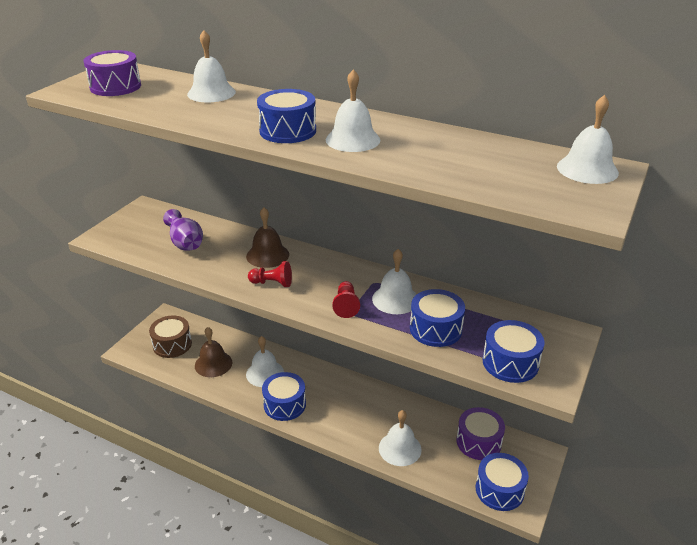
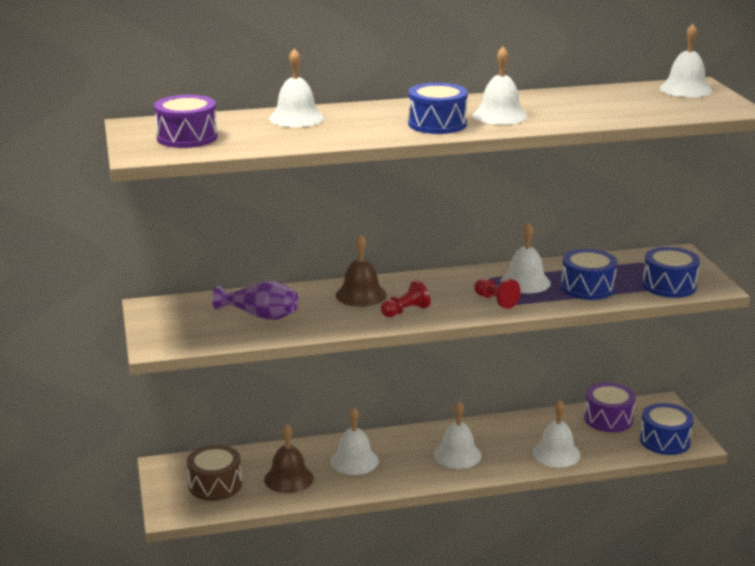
camera: 40 degrees left, 10 degrees down
(284, 404) = (412, 473): blue drum -> none
(332, 407) = (457, 455): none -> white bell

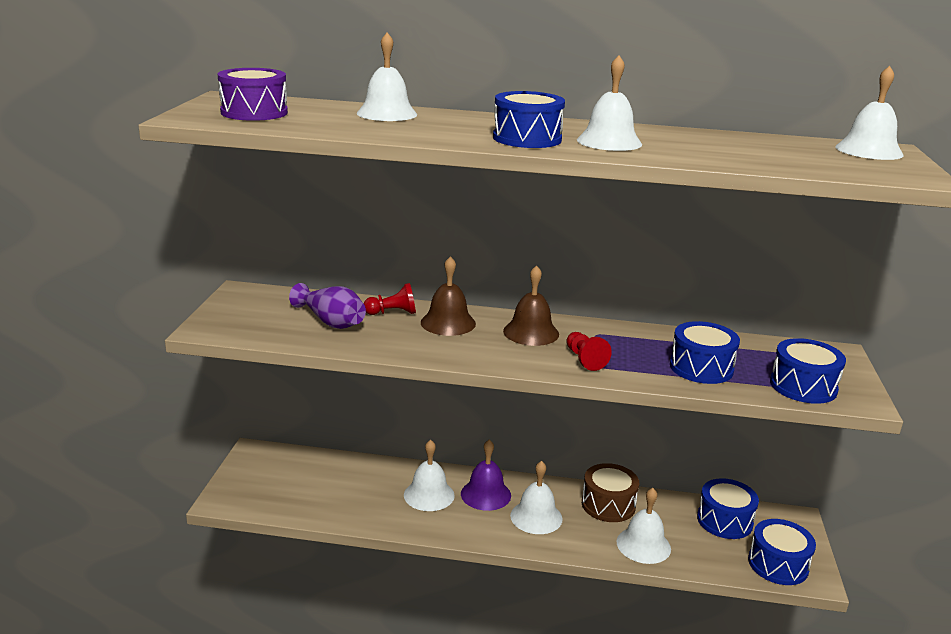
camera: 20 degrees right, 0 degrees up
(215, 485) = (283, 483): brown drum -> brown drum (608, 505)
(288, 478) = (354, 496): brown bell -> brown bell (531, 332)
(403, 448) = (485, 494): none -> purple bell
(405, 311) = (478, 349): red pawn -> red pawn (392, 313)
(525, 282) = (633, 346): white bell -> none
(608, 419) = (724, 521): purple drum -> blue drum

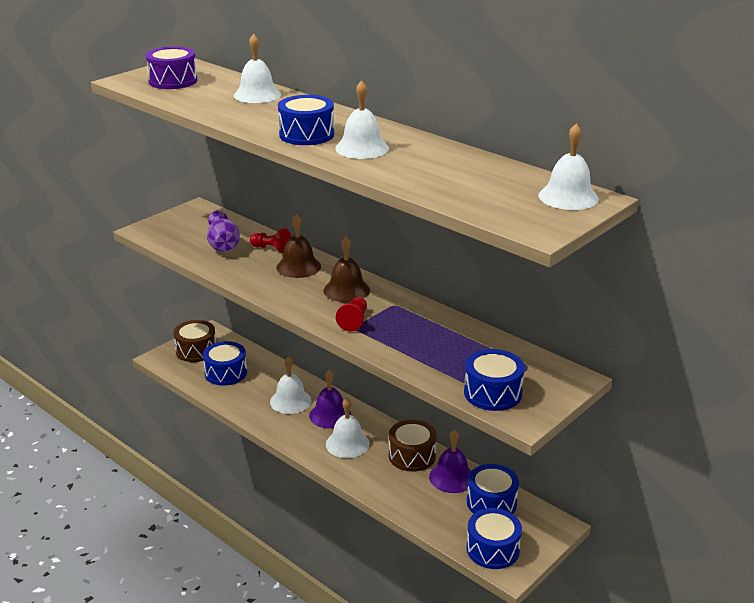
camera: 35 degrees right, 5 degrees up
(259, 477) = (196, 350): none -> brown drum
(643, 545) = (403, 493): white bell -> none
(665, 511) = (452, 477): none -> purple bell
(701, 368) = (433, 354): blue drum -> blue drum (226, 373)

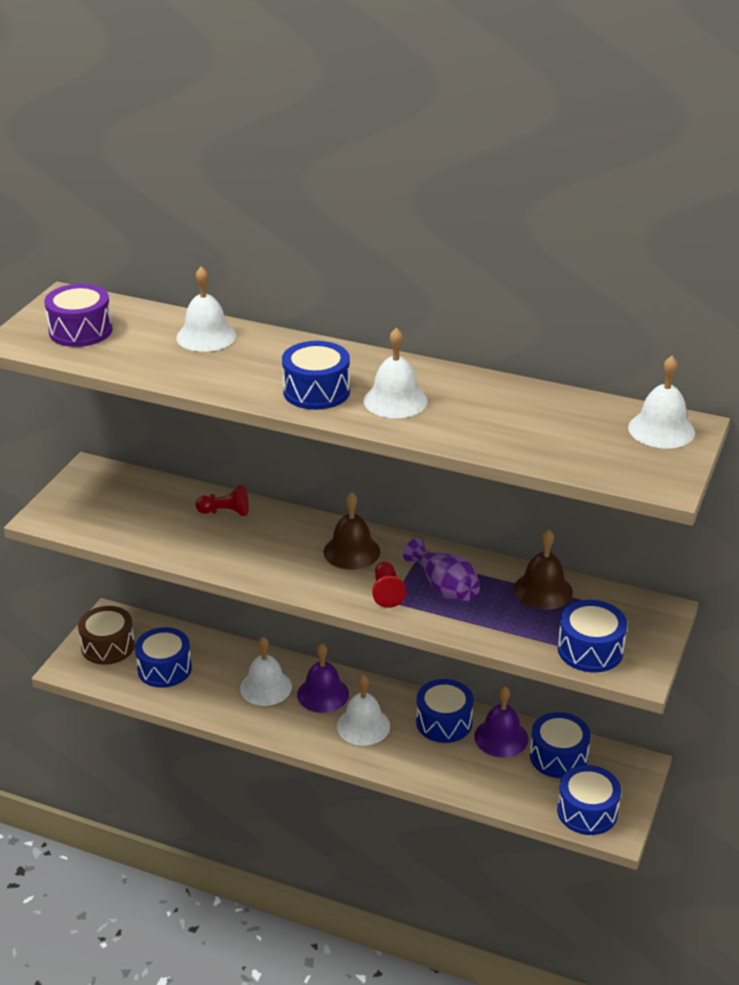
camera: 20 degrees left, 5 degrees up
(223, 245) = (161, 518): purple vase -> purple vase (444, 587)
(298, 266) = (274, 530): brown bell -> brown bell (543, 590)
(412, 456) = (444, 722): brown drum -> blue drum

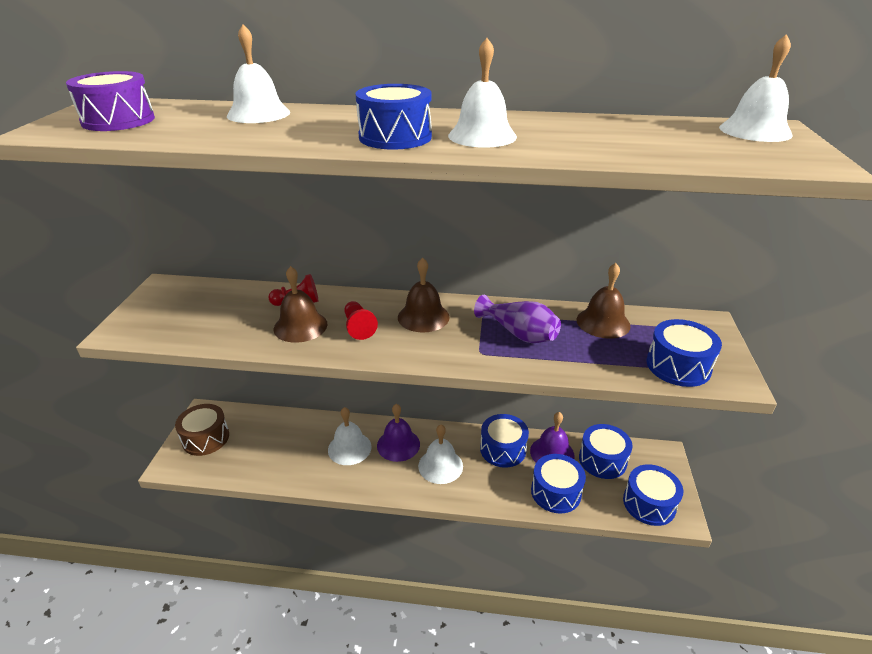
camera: 15 degrees left, 0 degrees up
(164, 668) = (259, 448): blue drum -> blue drum (556, 492)
(221, 541) = (300, 326): none -> brown bell
(387, 592) = (471, 346): red pawn -> red pawn (358, 327)

